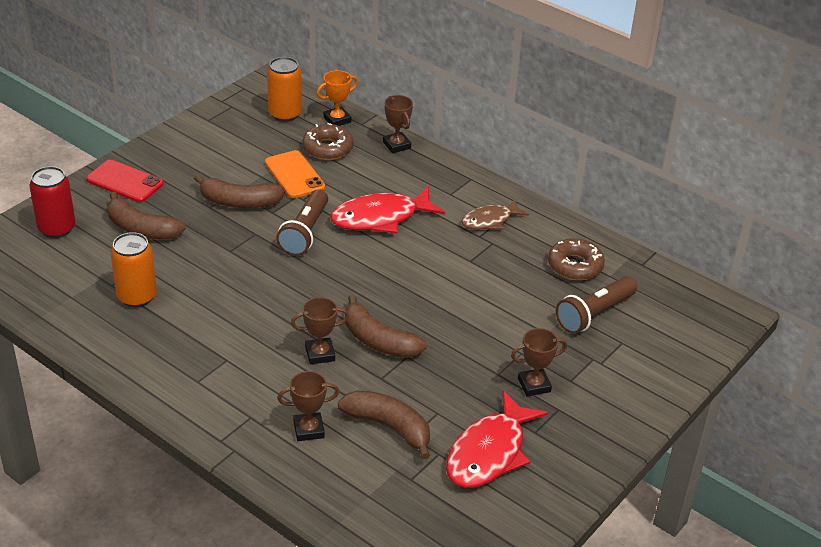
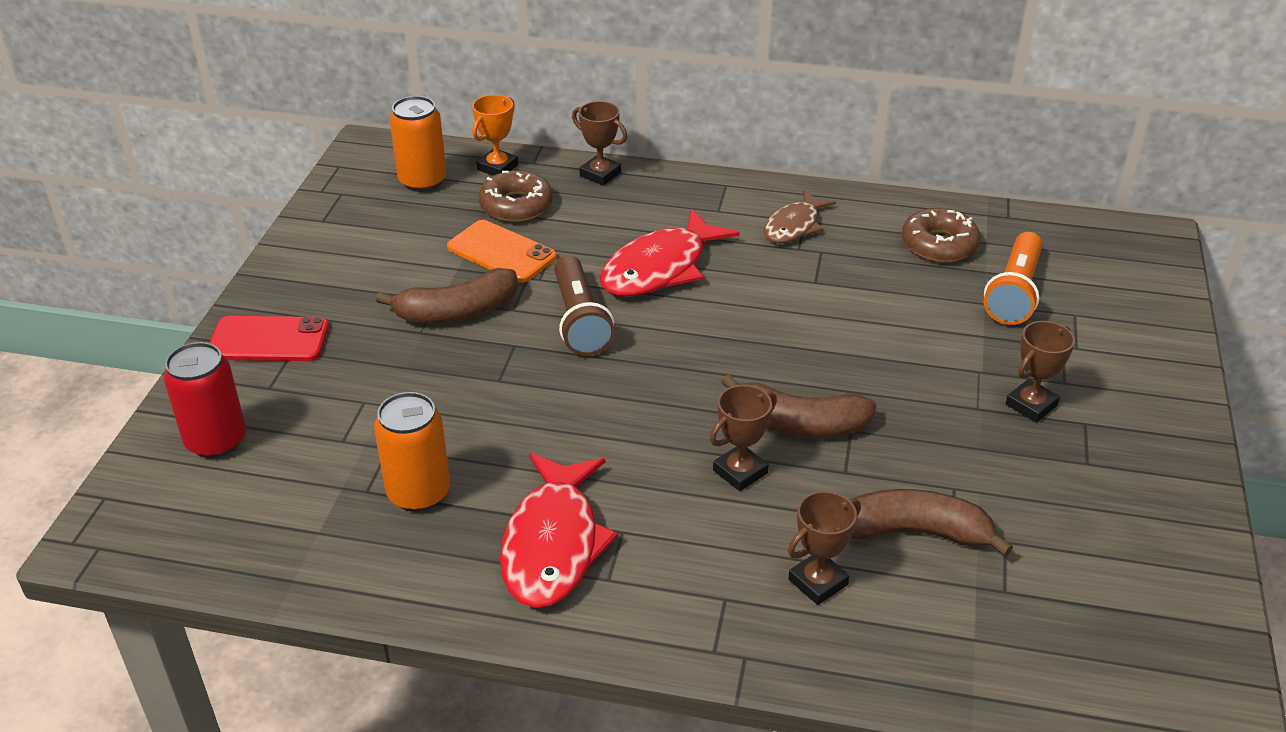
camera: 25 degrees left, 0 degrees up
(141, 229) = (347, 396): brown banana -> none
(489, 453) = (1063, 513): red fish -> red fish (553, 544)
(594, 314) = (1014, 293): brown flashlight -> orange flashlight

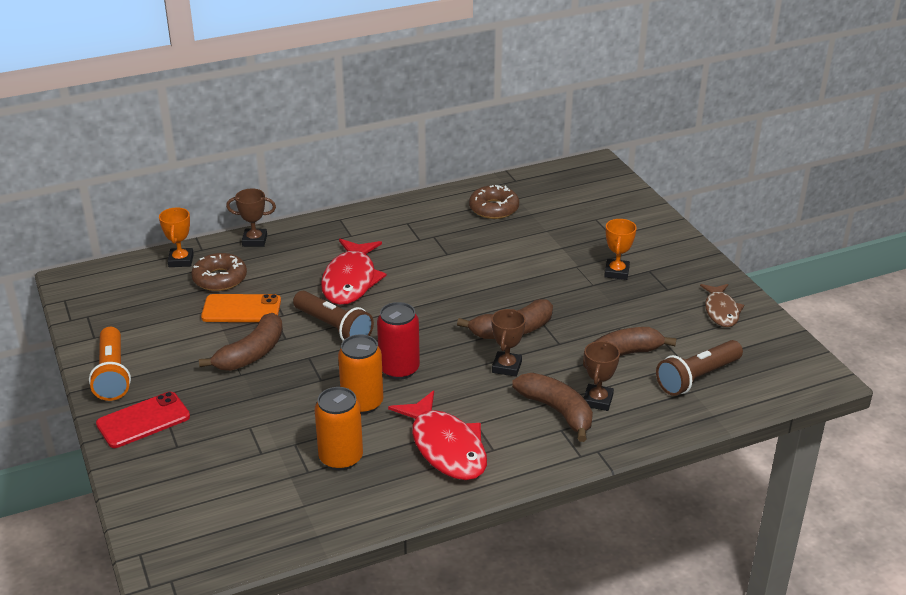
camera: 35 degrees left, 5 degrees down
(216, 441) = (178, 490): red can -> red can (399, 369)
(422, 181) = (138, 287): orange can -> orange can (362, 403)
(746, 569) = (557, 411): none -> brown banana
(794, 226) = (404, 228): brown fish -> brown fish (721, 311)
(1003, 622) = (697, 378): none -> brown flashlight
(1014, 293) = (556, 219): orange flashlight -> orange flashlight (112, 375)
(1031, 405) = (616, 272): brown trophy -> orange trophy

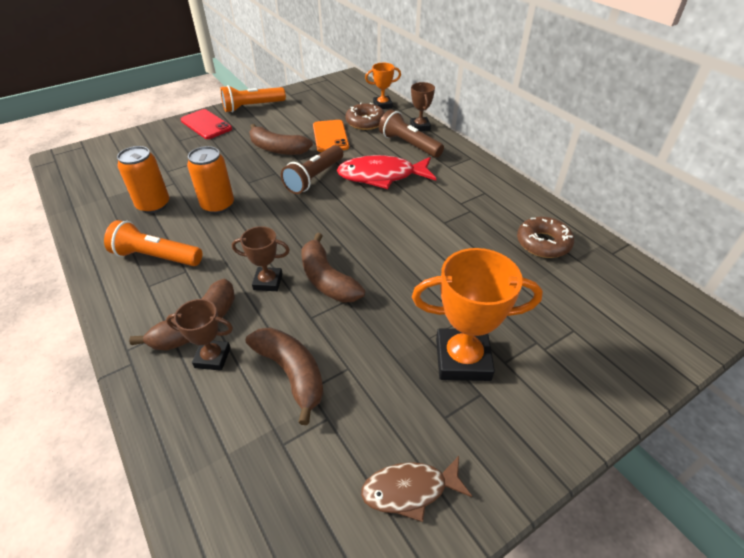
camera: 80 degrees right, 10 degrees up
(399, 369) = (262, 218): red can -> none
(446, 447) = (156, 257): red fish -> orange flashlight
(616, 272) = (462, 359): orange trophy -> orange trophy, size x1.77
(697, 378) = (253, 459): brown flashlight -> brown flashlight (409, 145)

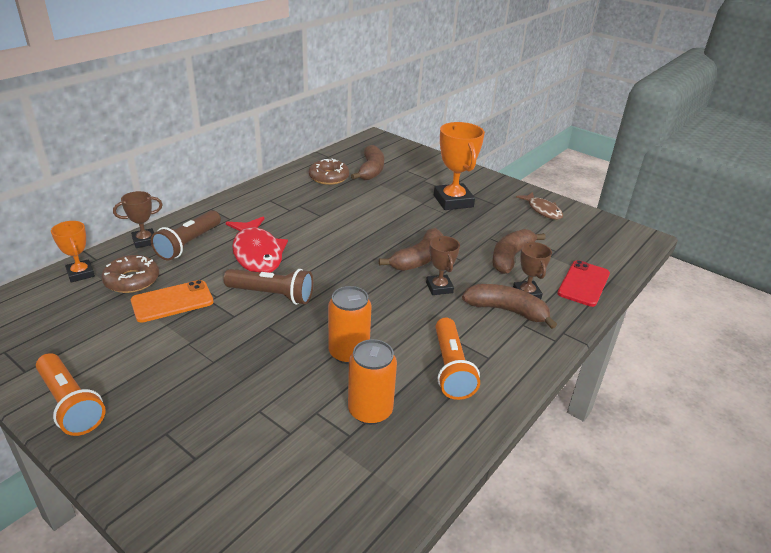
camera: 110 degrees left, 10 degrees down
(206, 124) = (138, 442): red phone -> red phone (583, 283)
(277, 149) = (211, 339): brown banana -> brown banana (371, 170)

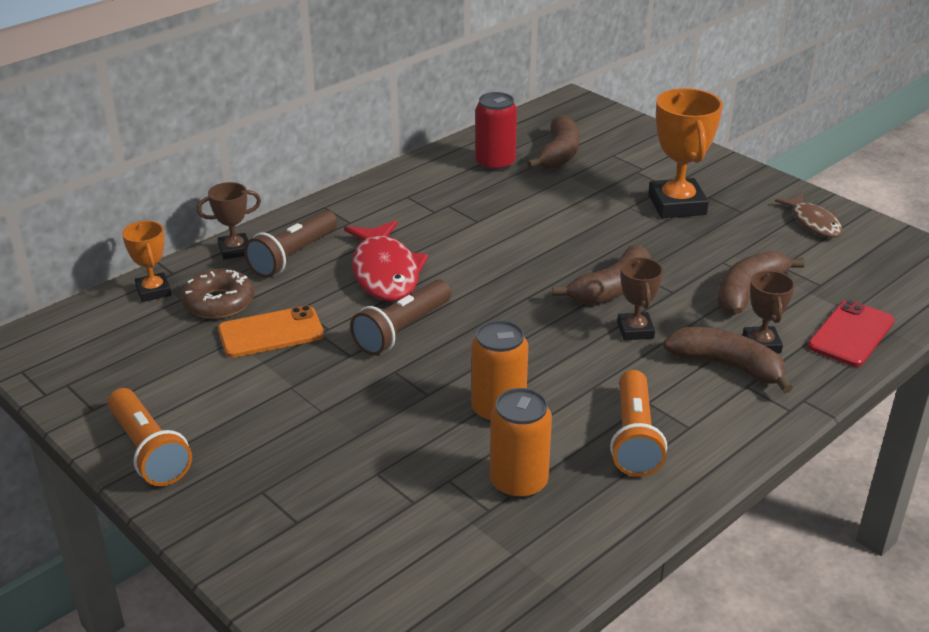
camera: 10 degrees right, 0 degrees up
(272, 295) = (402, 330): brown flashlight -> brown flashlight turned 105 degrees clockwise
(329, 177) = (495, 164): brown donut -> red can

